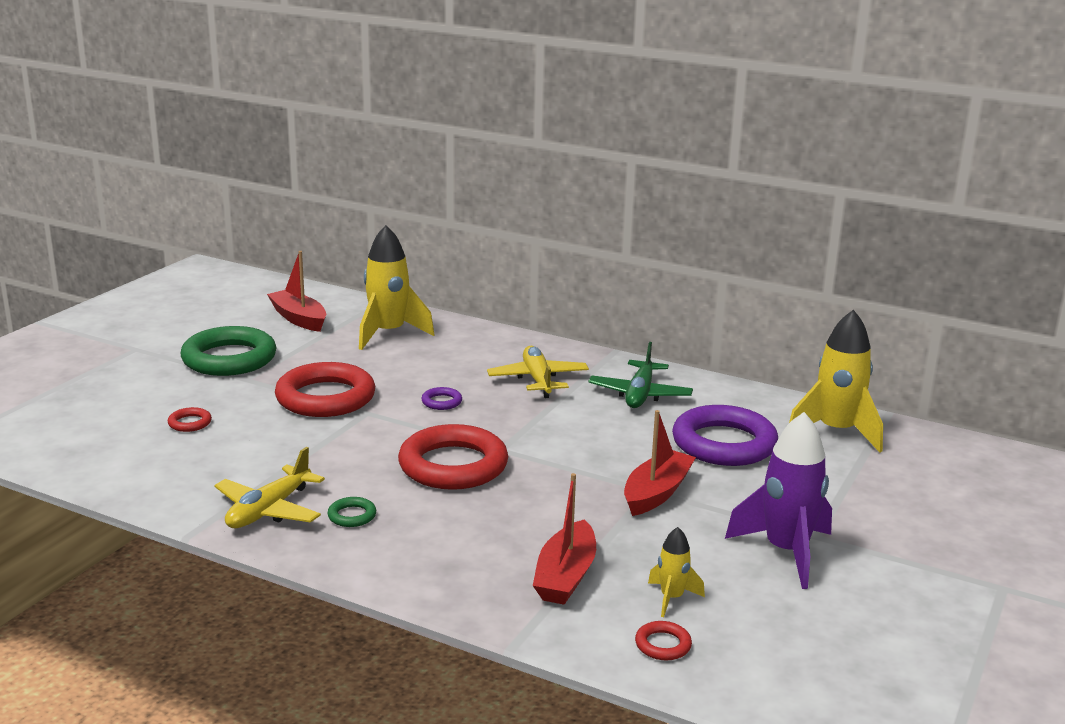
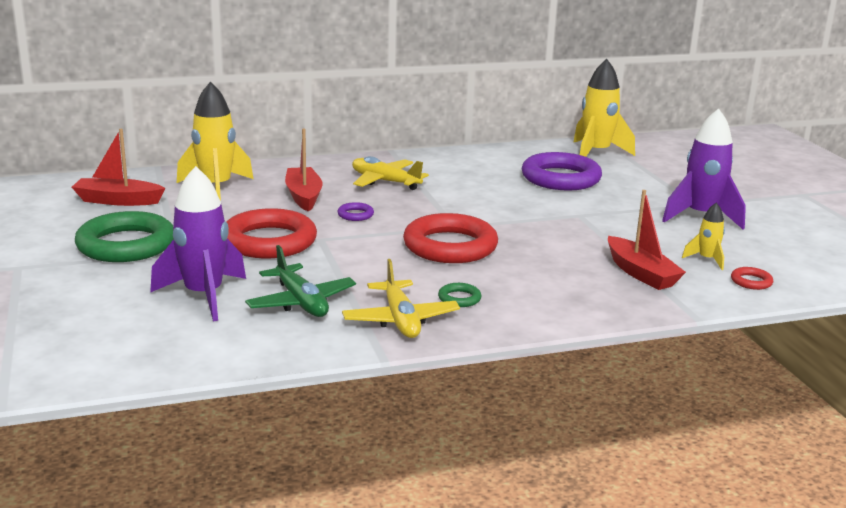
camera: 45 degrees left, 0 degrees up
(190, 423) = (204, 296): red ring -> purple rocket
(640, 394) = (461, 169): green plane -> green plane (301, 302)
(657, 493) = (586, 215): red boat -> red boat (304, 196)

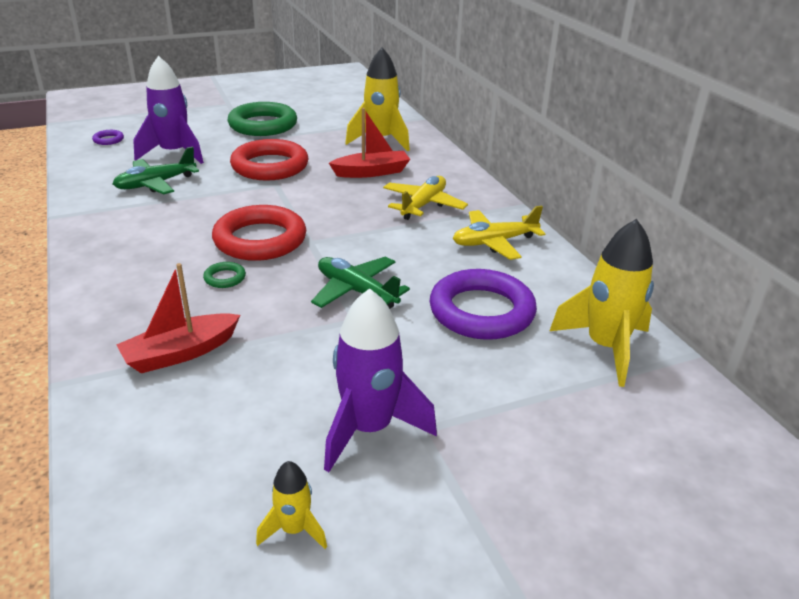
camera: 85 degrees right, 10 degrees up
(118, 200) = (344, 114): red boat -> none
(355, 215) = (332, 195): purple ring -> purple ring (108, 140)
(400, 320) = (113, 221): yellow plane -> yellow plane (494, 242)
(459, 298) = (145, 245): green ring -> green ring (225, 278)
(539, 213) = (356, 291): none -> green plane
(706, 260) = (214, 413): yellow rocket -> yellow rocket (294, 529)
(751, 281) = (140, 447): red ring -> none

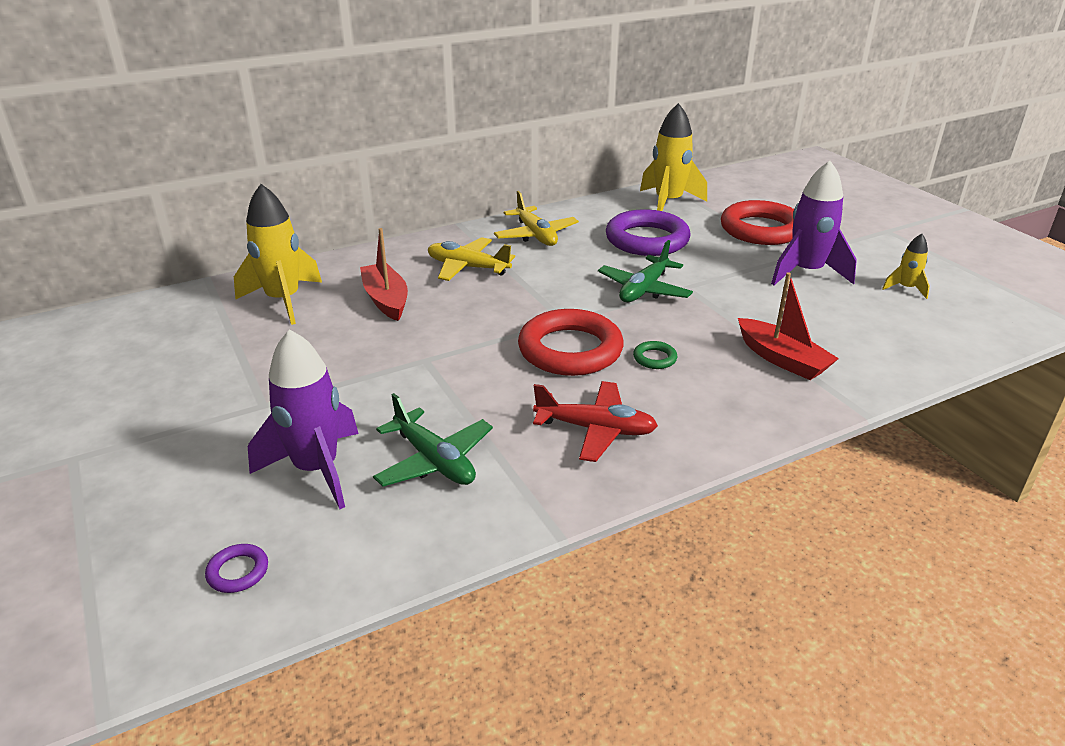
camera: 95 degrees left, 0 degrees up
(145, 239) = (595, 429): none -> red plane
(263, 125) = (200, 402): green ring -> none
(270, 166) = (368, 372): red ring -> red ring (761, 229)

